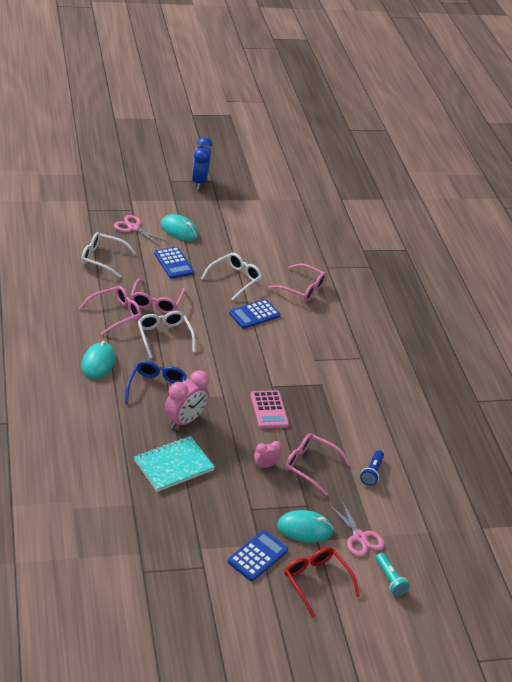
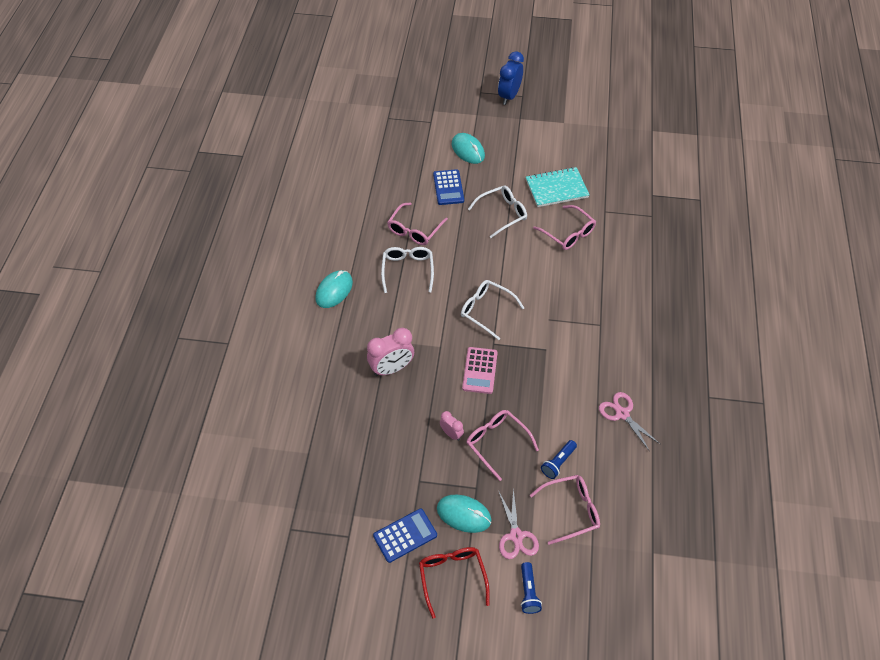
camera: 25 degrees right, 15 degrees up
(102, 259) = (381, 174): white glasses -> white glasses (486, 310)
(115, 314) = (370, 238): pink glasses -> pink glasses (571, 510)
(133, 228) = (424, 142): pink scissors -> pink scissors (622, 414)
(156, 389) = (378, 328): blue glasses -> none
(173, 465) = (362, 417): turquoise notebook -> turquoise notebook (556, 188)
(254, 314) = (507, 257): blue calculator -> none
(265, 465) = (451, 434): pink clock -> pink clock turned 45 degrees clockwise
(389, 579) = (528, 592): turquoise flashlight -> blue flashlight

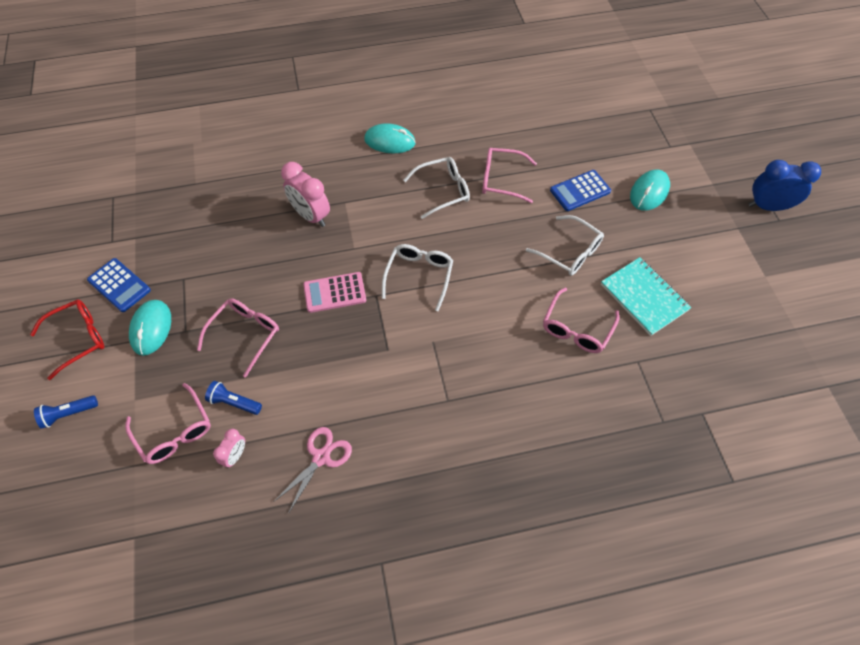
camera: 70 degrees right, 5 degrees up
(451, 434) = (246, 290): pink clock -> pink clock (235, 455)
(516, 536) = (134, 384): pink scissors -> none

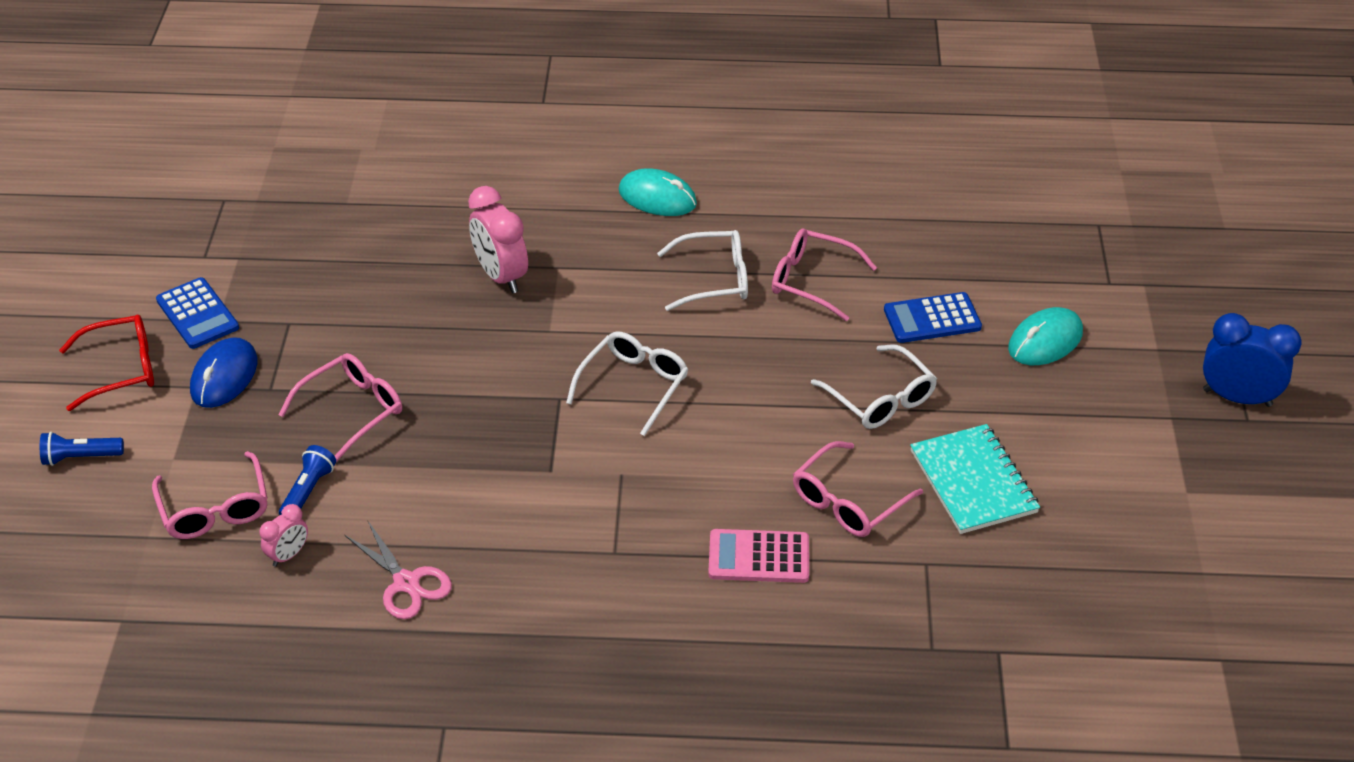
camera: 15 degrees right, 15 degrees down
(151, 328) = (224, 376): turquoise mouse -> blue mouse
(234, 402) = (308, 491): blue flashlight -> blue flashlight turned 75 degrees clockwise
(321, 457) = (406, 583): pink scissors -> pink scissors turned 90 degrees clockwise
(335, 293) = (500, 383): pink calculator -> pink calculator (759, 557)

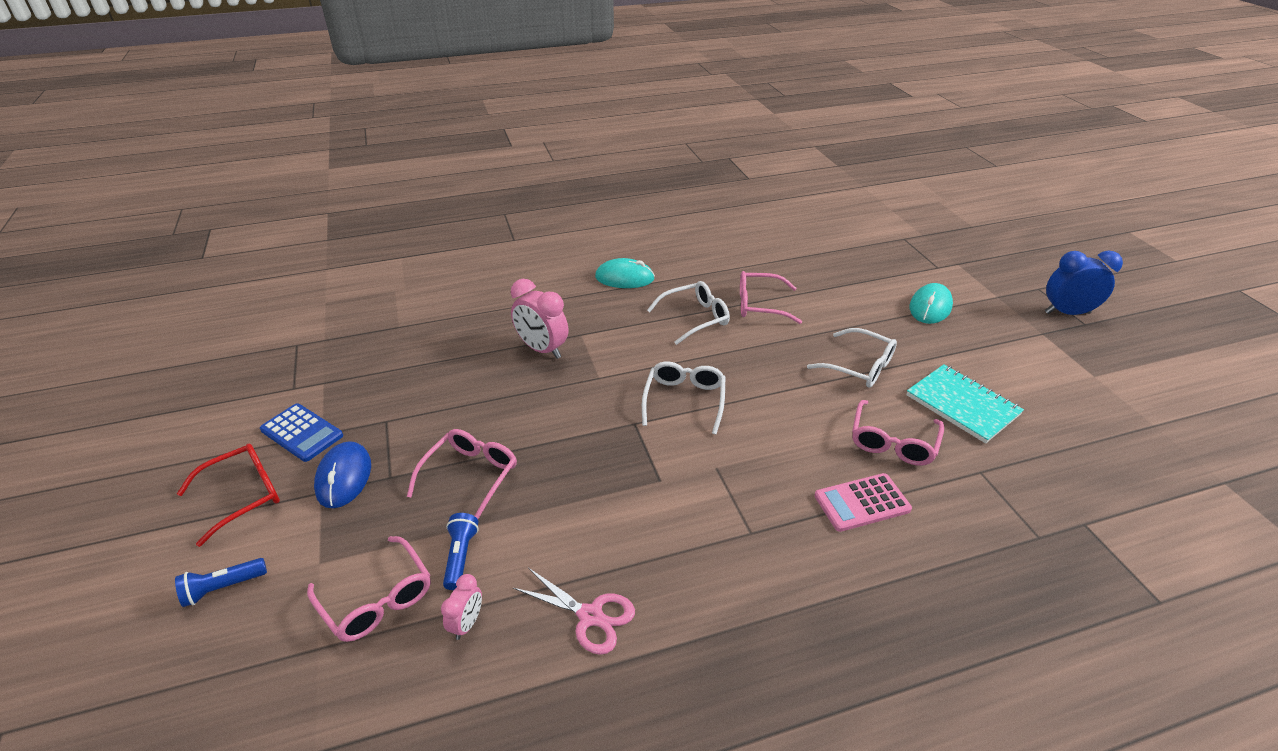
camera: 20 degrees left, 5 degrees down
(932, 319) = (852, 310): blue calculator -> none

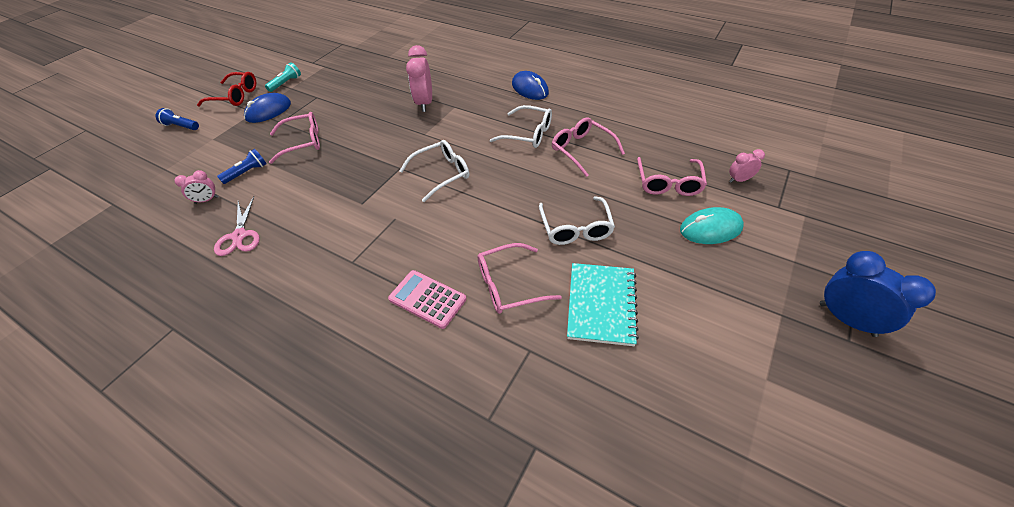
camera: 50 degrees right, 10 degrees up
(302, 433) = (286, 83): blue calculator -> turquoise flashlight
(377, 599) = (203, 166): pink glasses -> pink glasses (668, 183)
(624, 278) = (530, 89): turquoise mouse -> blue mouse
(890, 263) = (739, 180): none -> pink clock

